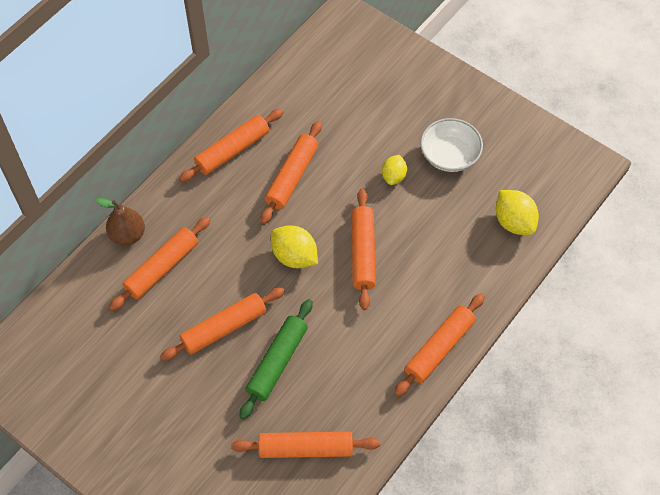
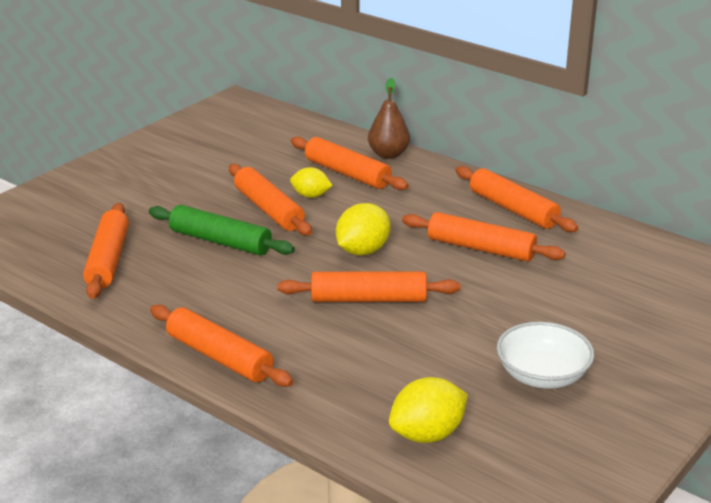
camera: 90 degrees right, 30 degrees down
(394, 176) = (495, 325): yellow lemon -> yellow lemon (311, 196)

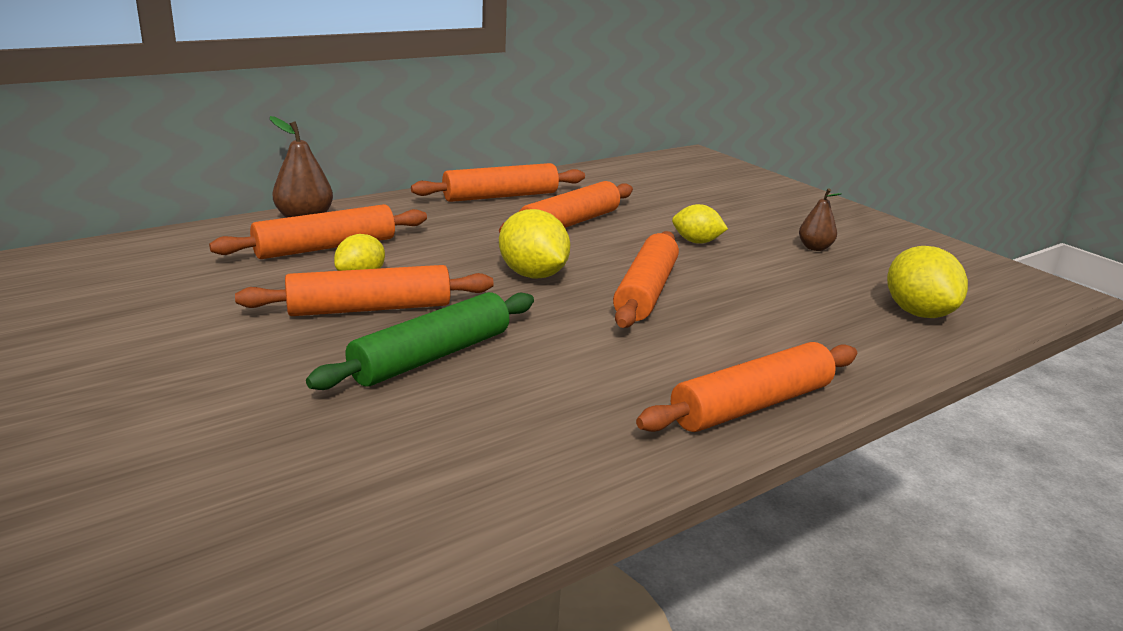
camera: 75 degrees left, 5 degrees down
(108, 260) = (408, 466): orange rolling pin -> none
(496, 311) = (696, 242): none -> yellow lemon
(542, 375) = (815, 248): white bowl -> brown pear

